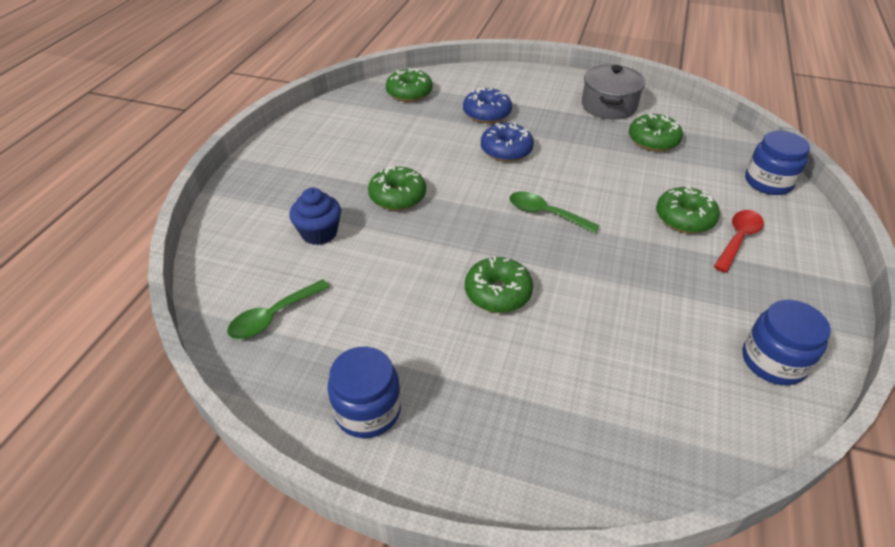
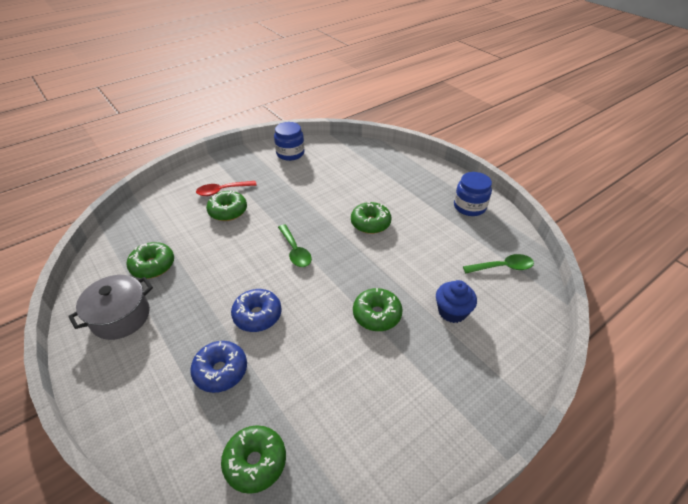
camera: 145 degrees left, 0 degrees up
(768, 182) = (151, 206): blue jar -> none

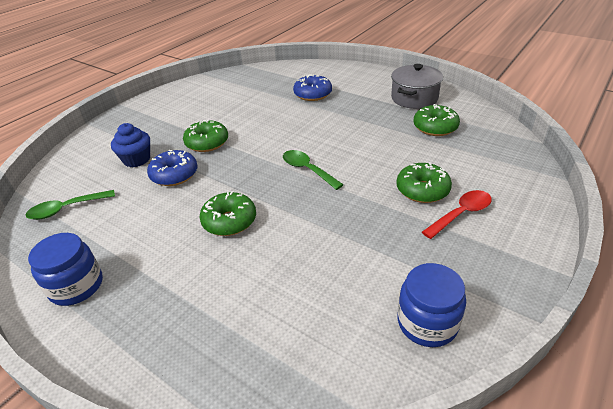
camera: 165 degrees right, 5 degrees down
(255, 462) = (266, 76): green donut -> none
(257, 315) = (309, 121): blue donut -> blue donut (174, 175)

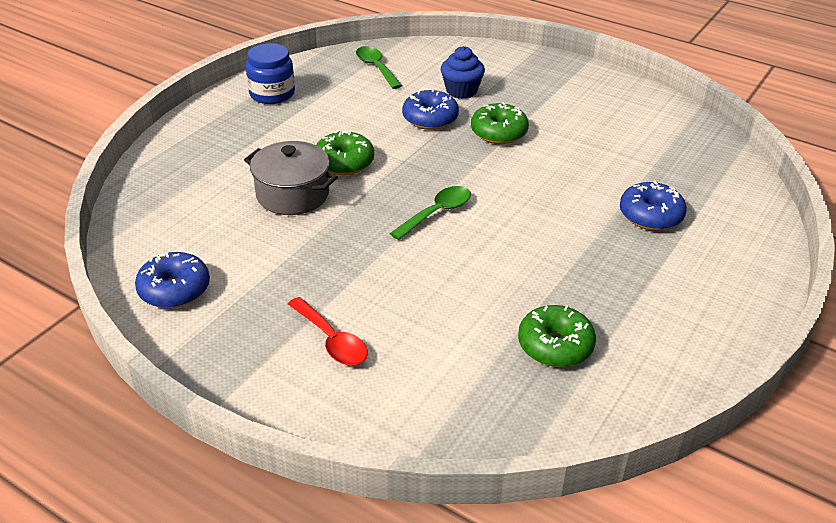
camera: 85 degrees right, 0 degrees up
(414, 98) = (659, 332): grey pot -> grey pot (292, 194)
(422, 190) = (385, 311): green donut -> none
(427, 323) = (174, 289): blue jar -> blue donut

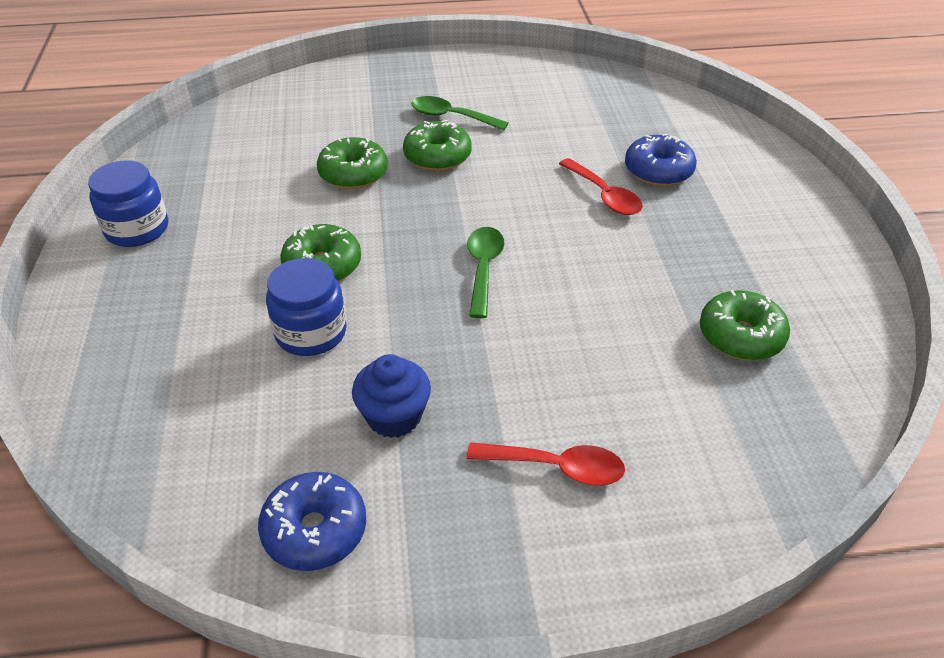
camera: 40 degrees left, 5 degrees up
(292, 194) = (311, 332): grey pot -> blue jar
(376, 67) = (226, 144): green spoon -> green spoon (451, 117)
(430, 119) = (353, 174): blue donut -> green donut
(461, 91) = (348, 130): blue cupcake -> blue cupcake (394, 416)
(584, 211) = (604, 195): none -> red spoon

